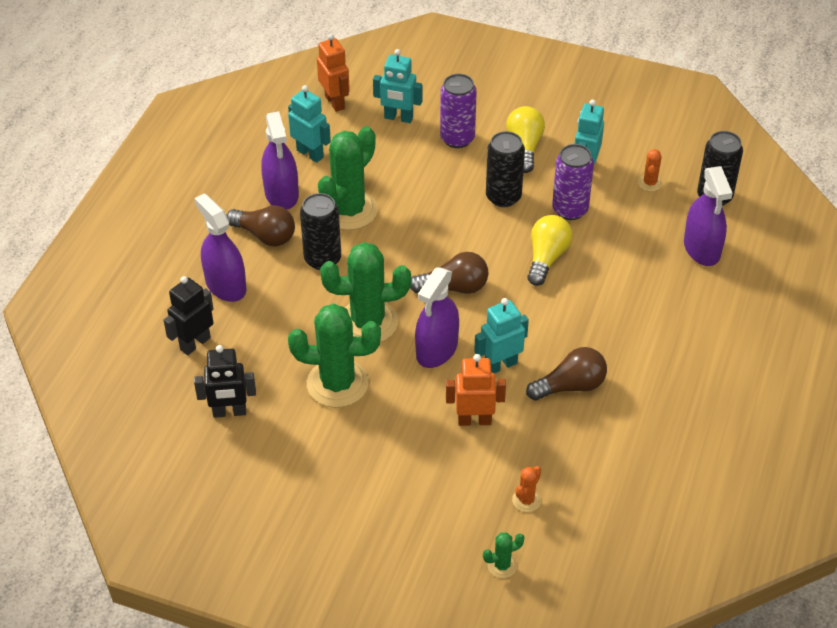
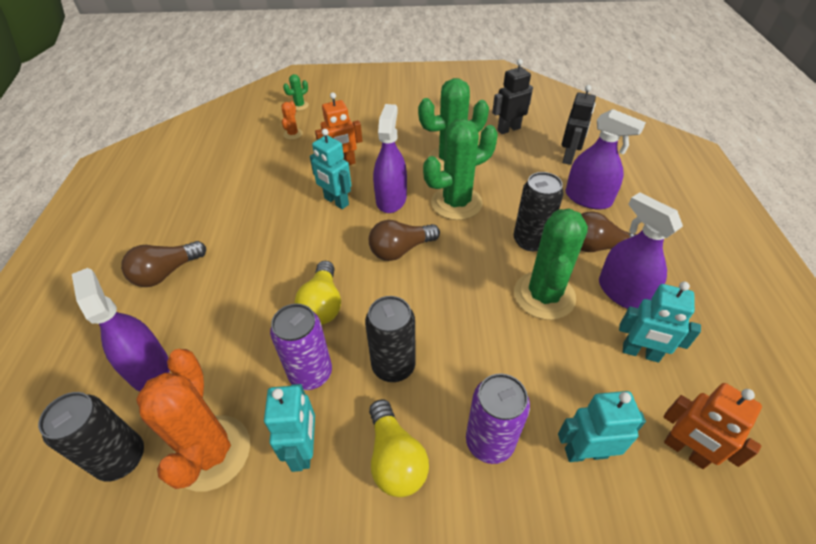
camera: 160 degrees right, 0 degrees up
(500, 365) = (336, 201): turquoise robot -> turquoise robot turned 90 degrees clockwise
(570, 386) = (276, 202): brown light bulb -> brown light bulb (166, 273)
(650, 183) = (212, 452): orange cactus -> orange cactus, size x2.28

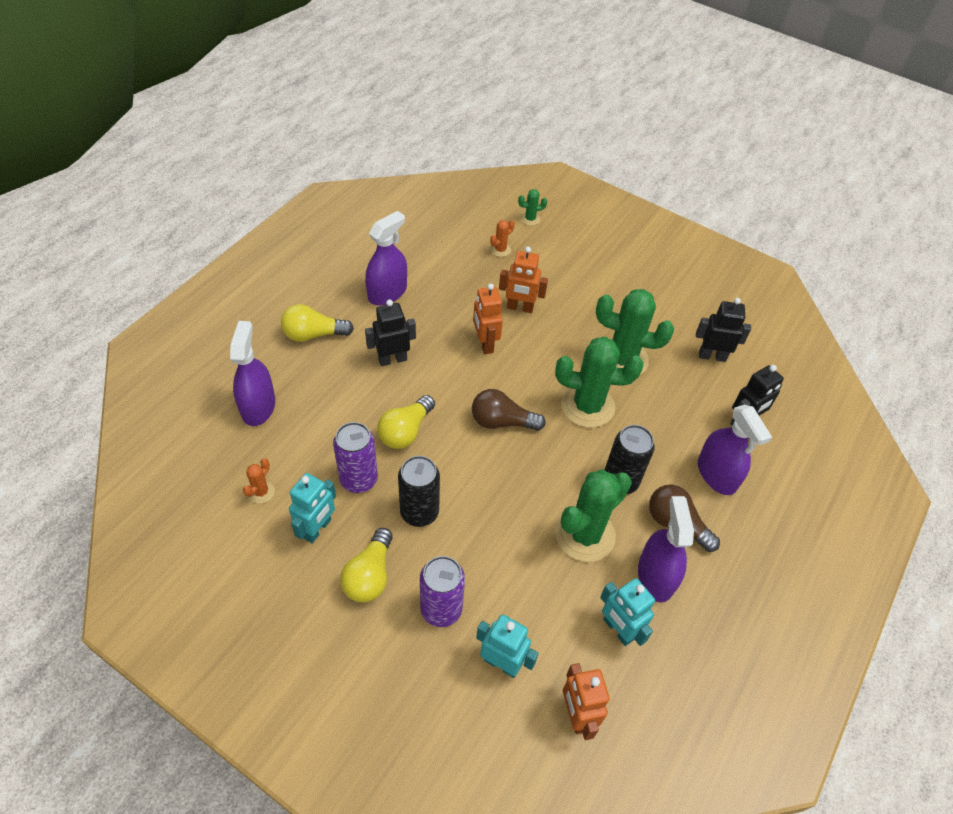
camera: 30 degrees right, 5 degrees up
(121, 458) = (208, 459): black can -> none
(166, 273) = (313, 334): brown light bulb -> yellow light bulb
(212, 452) = (261, 492): orange cactus -> orange cactus, size x0.44
(263, 254) = (392, 359): none -> black robot
(336, 201) = (485, 344): turquoise robot -> orange robot
(391, 199) = (533, 368): purple spray bottle -> purple spray bottle (387, 292)

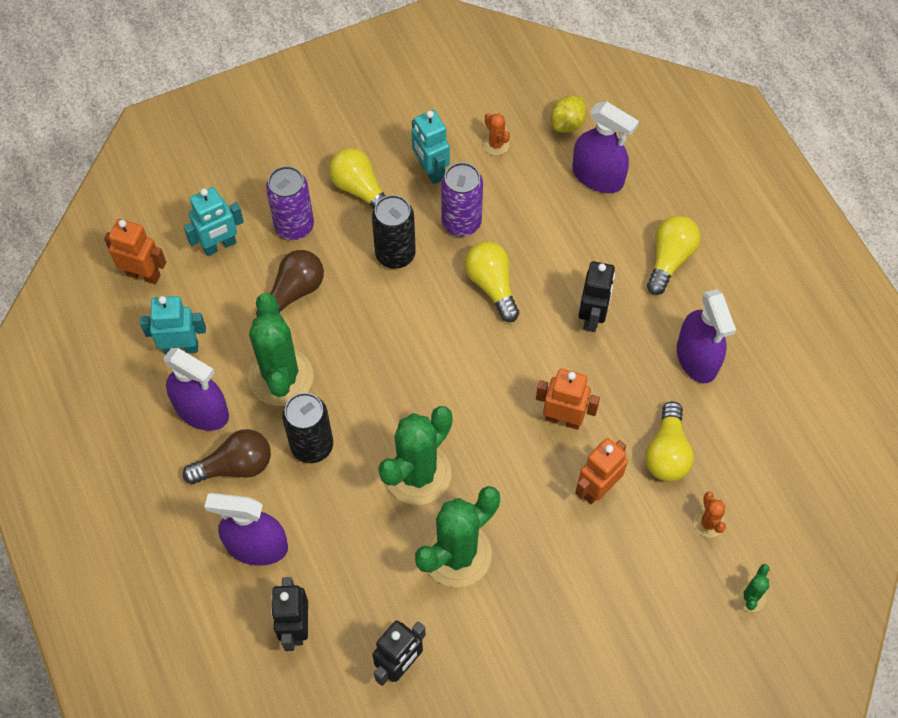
camera: 125 degrees right, 10 degrees up
(211, 449) = (567, 123): none -> yellow lemon
(468, 283) = (667, 452): none -> yellow light bulb
(502, 421) = (450, 378): brown light bulb -> brown light bulb (294, 292)

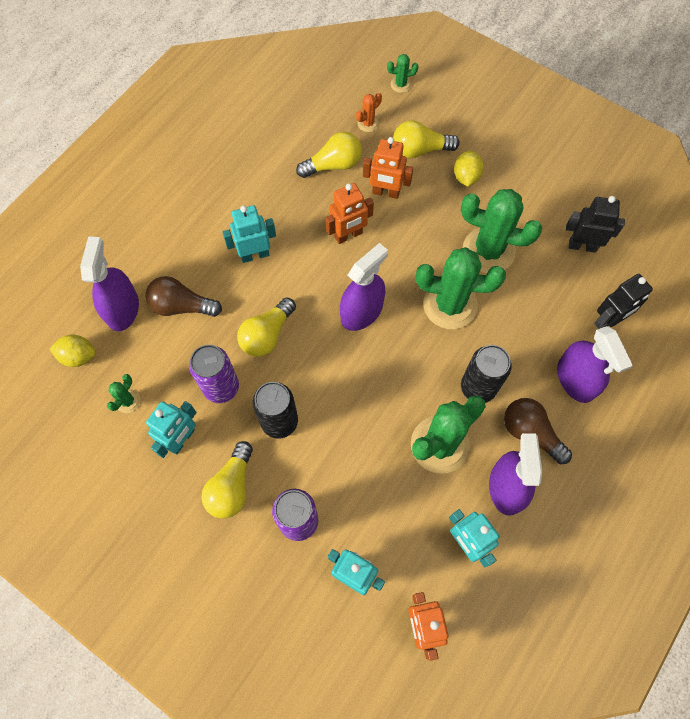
camera: 120 degrees left, 5 degrees up
(294, 292) = (361, 481): brown light bulb -> brown light bulb (182, 306)
(496, 144) = (128, 401): orange cactus -> green cactus
(563, 419) = (348, 235): orange robot -> orange robot turned 105 degrees counterclockwise
(568, 591) = (466, 177): none -> yellow lemon
(592, 317) = (255, 255): black robot -> turquoise robot
(669, 259) = (176, 227): yellow light bulb -> yellow light bulb (420, 150)
(697, 358) = (250, 177): purple spray bottle -> purple spray bottle (361, 312)

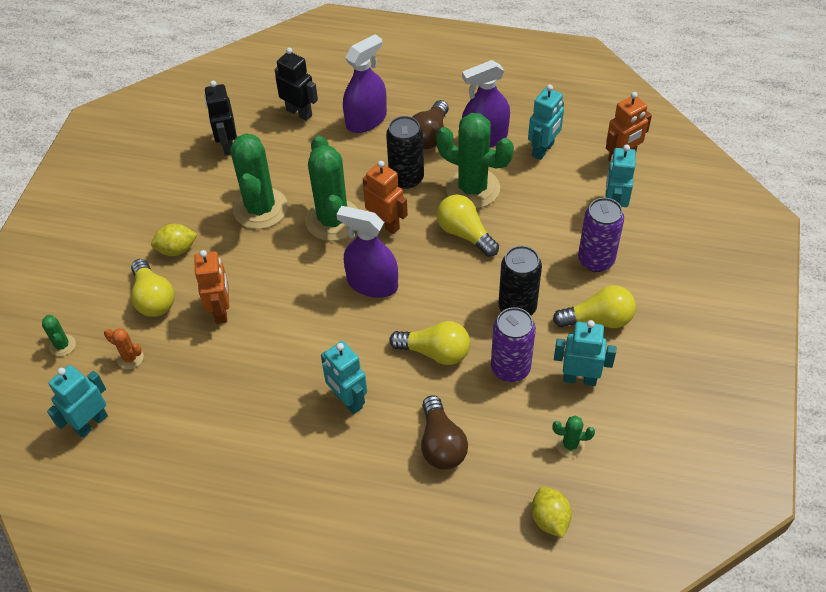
camera: 110 degrees left, 15 degrees down
(122, 309) = (473, 502): purple spray bottle -> none
(321, 90) = (91, 423): none -> turquoise robot
(333, 165) = (201, 371): yellow light bulb -> yellow light bulb (465, 234)
(348, 235) = (288, 325): orange robot -> orange robot (385, 224)

